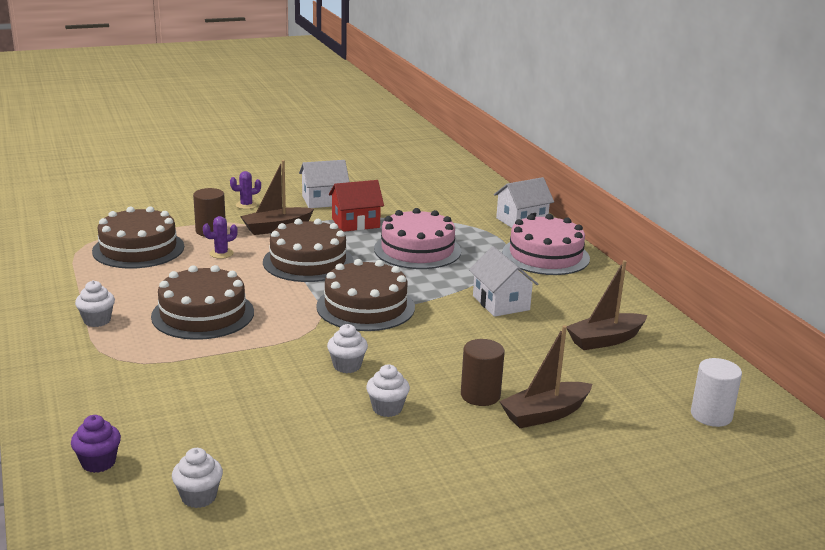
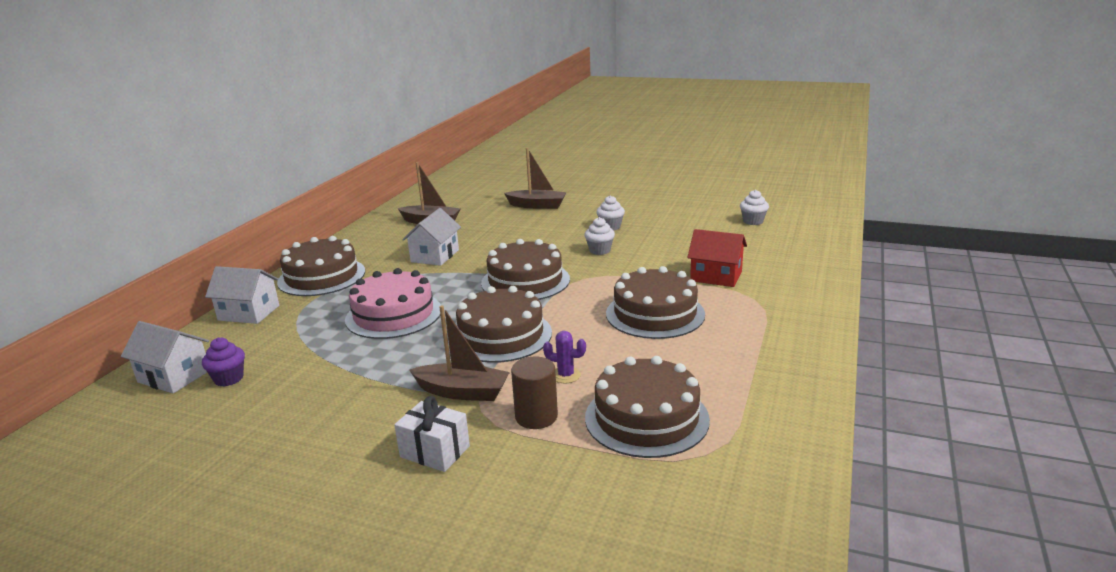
camera: 135 degrees left, 0 degrees up
(97, 320) = (751, 336): white cupcake -> none
(98, 462) = (800, 246): purple cupcake -> purple cupcake (229, 379)
(246, 205) = (435, 451): purple cactus -> white gift
(324, 201) = (341, 419): white house -> white house (174, 376)
(355, 223) = (378, 367): red house -> red house (716, 276)
(480, 395) = (552, 219): brown cylinder -> none
(545, 255) = (321, 276): pink cake -> brown cake
(711, 415) = (467, 187): white cylinder -> none

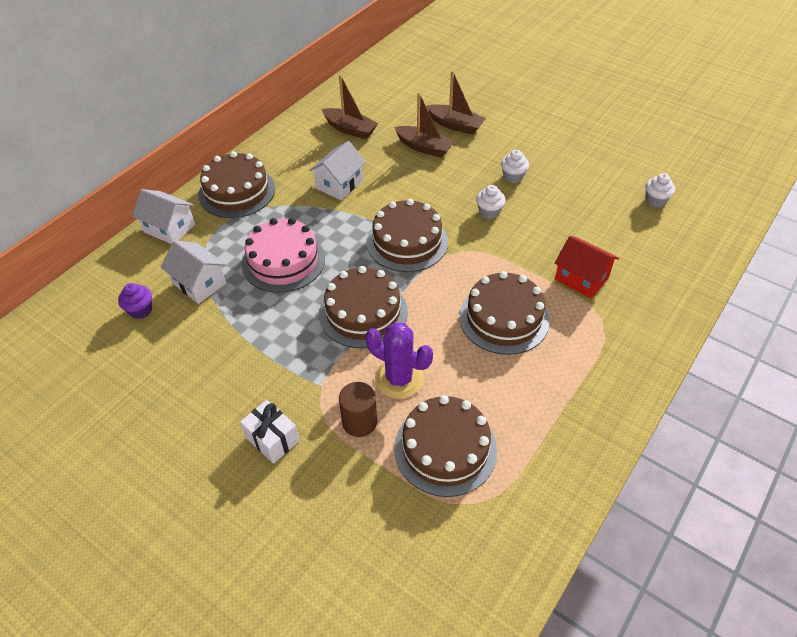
camera: 15 degrees right, 25 degrees up
(174, 376) = (101, 296): white house -> white house (199, 283)
(462, 392) = (312, 376): brown boat -> brown boat (424, 147)
(565, 375) = (399, 379): purple cactus -> purple cactus, size x1.93

